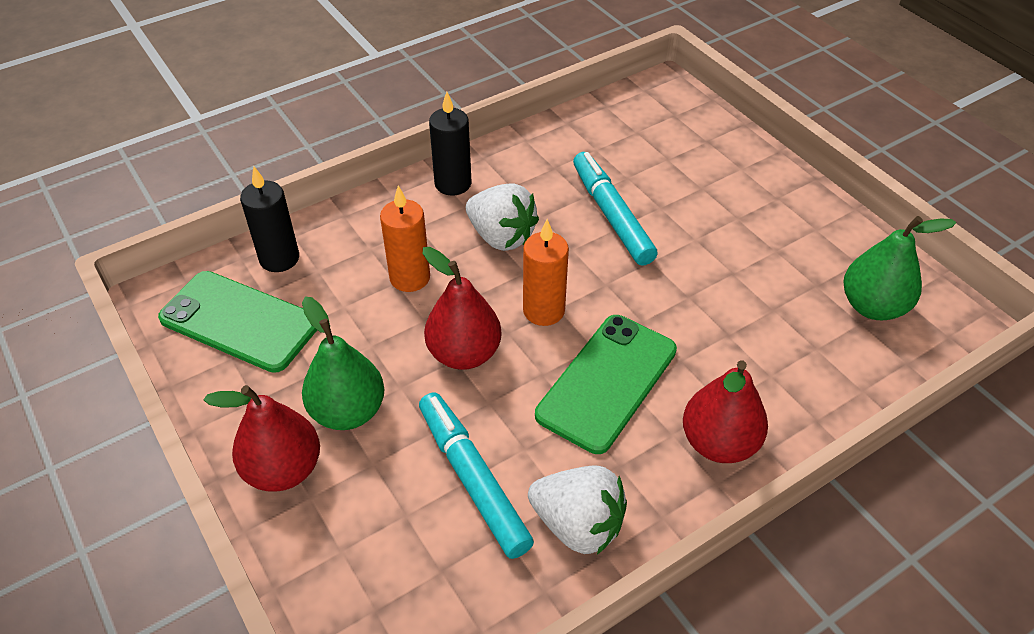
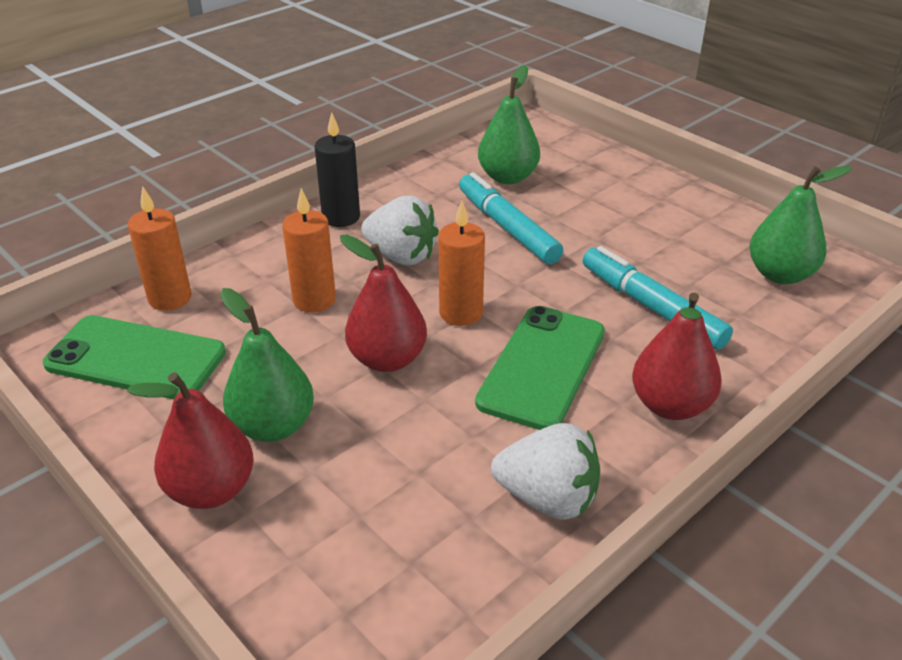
camera: 10 degrees left, 10 degrees down
(279, 258) = (170, 298): black candle -> orange candle
(473, 479) = (424, 471): turquoise marker -> turquoise marker (651, 307)
(626, 153) = (508, 177): none -> green pear

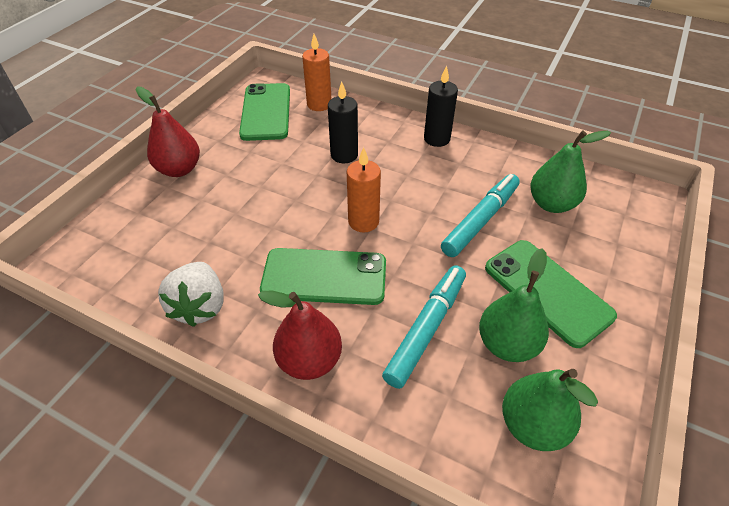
camera: 70 degrees right, 10 degrees up
(273, 426) = (230, 175): green pear -> green pear (507, 344)
(314, 300) = (344, 155): orange candle -> black candle
(387, 359) = (302, 201): red pear -> none
(401, 256) = (411, 177): white strawberry -> none
(628, 218) = (547, 291): none -> green phone

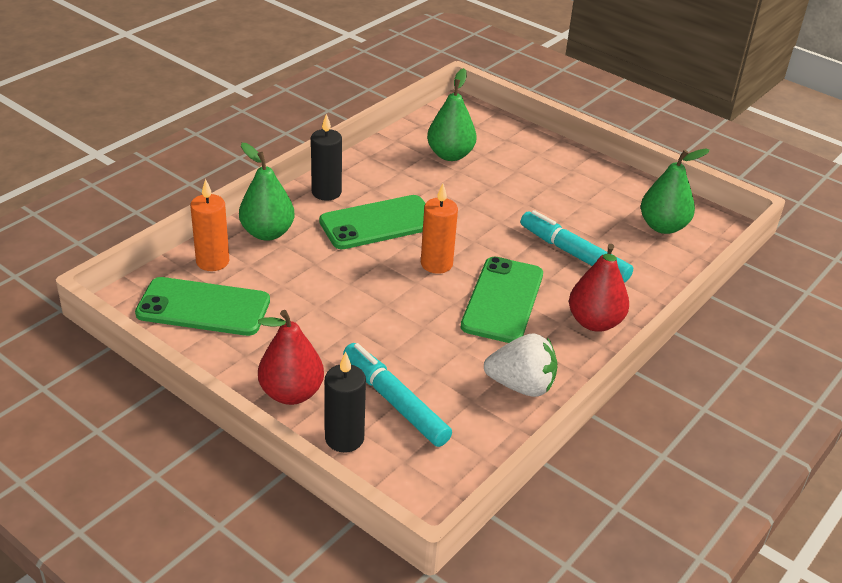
camera: 80 degrees left, 10 degrees down
(344, 155) = (324, 258): black candle -> black candle (344, 438)
(480, 220) = (458, 197): turquoise marker -> turquoise marker (395, 401)
(507, 344) = (595, 219): green pear -> green pear (267, 233)
(547, 291) = (548, 186): green phone -> green phone (378, 223)

